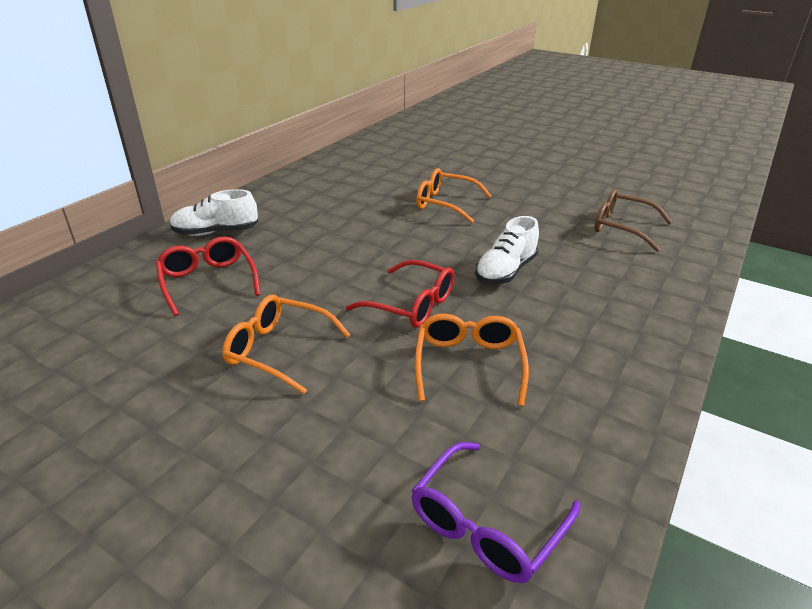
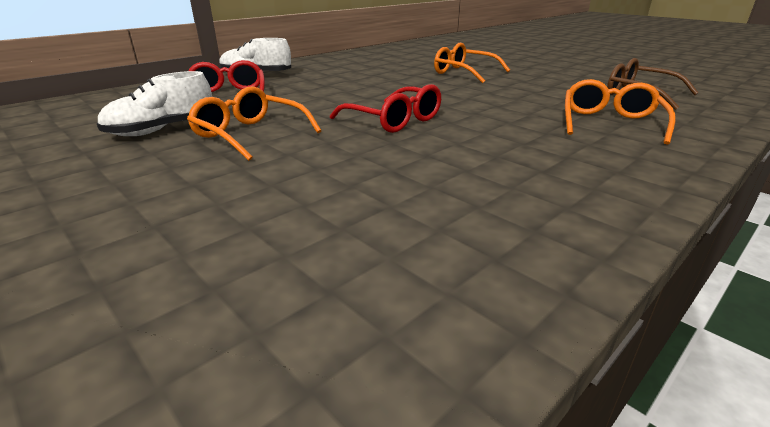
camera: 15 degrees right, 5 degrees down
(468, 364) = (427, 159): orange glasses -> orange glasses (609, 123)
(486, 524) = (369, 278): purple glasses -> none
(505, 271) = (501, 109): white shoe -> white shoe (162, 130)

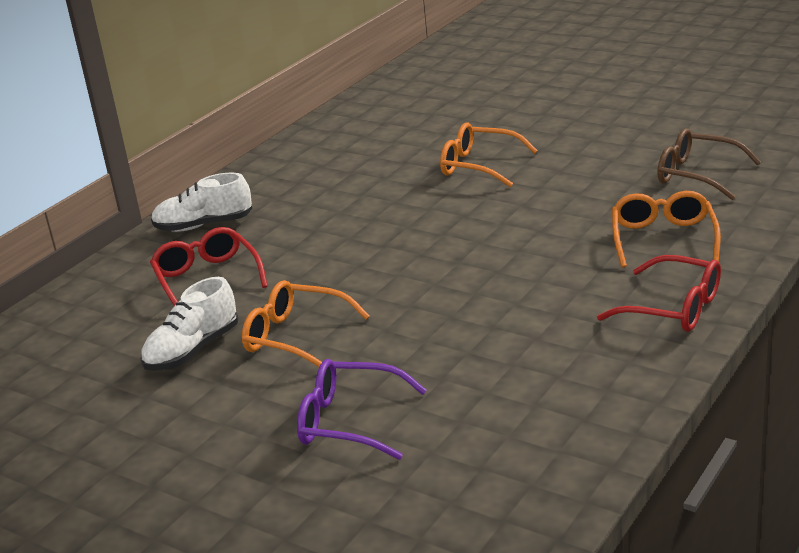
camera: 10 degrees left, 0 degrees up
(226, 204) = (349, 421): none -> purple glasses
(394, 120) = (436, 282): red glasses -> red glasses (673, 308)

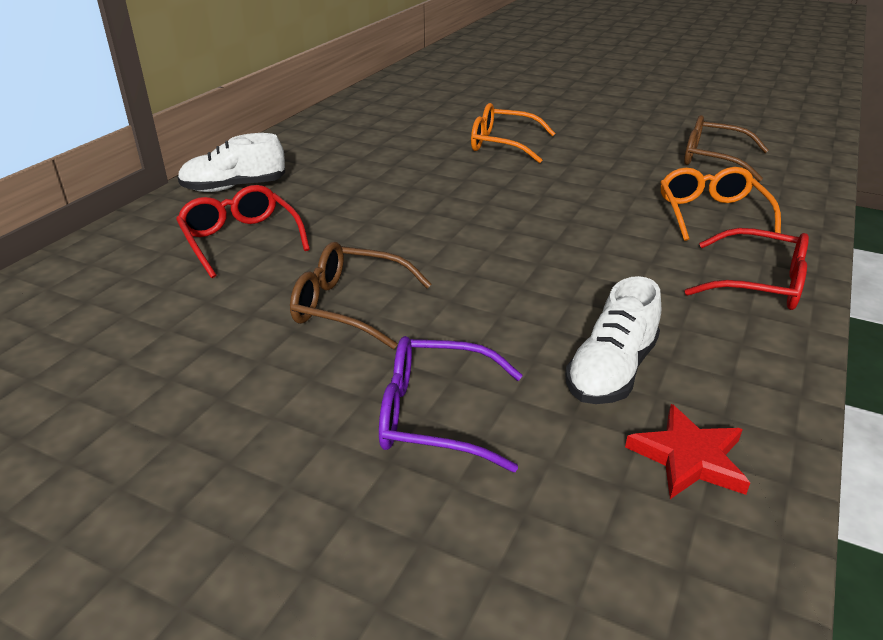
camera: 10 degrees left, 5 degrees up
(193, 350) = (228, 320): white shoe -> white shoe (611, 371)
(295, 337) = (349, 306): orange glasses -> brown glasses
(540, 449) = (689, 457): none -> red star

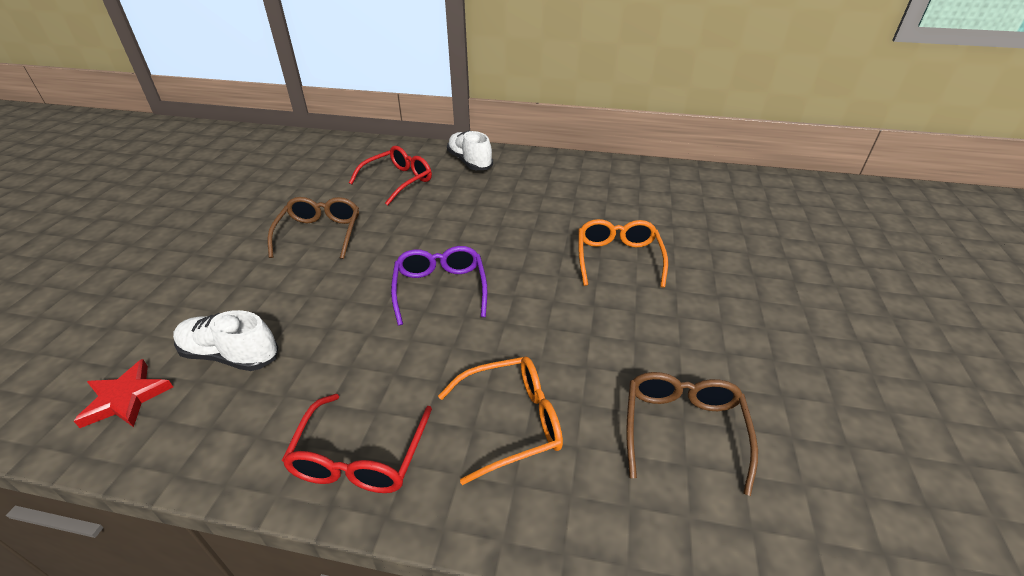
camera: 75 degrees right, 5 degrees up
(435, 415) = (202, 284): purple glasses -> purple glasses (440, 289)

